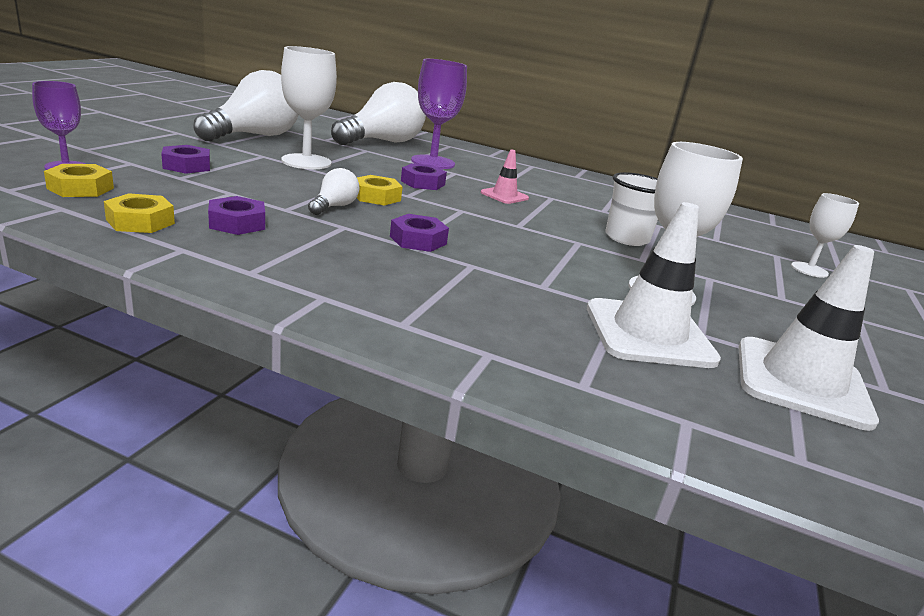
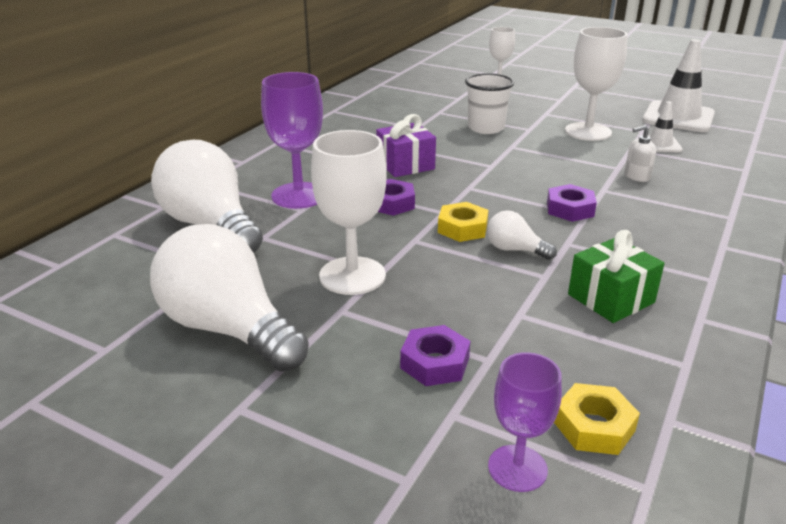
camera: 80 degrees left, 5 degrees up
(140, 221) = (659, 355): yellow nut -> none
(237, 223) = (611, 298): purple nut -> green gift
(504, 195) = (405, 165): pink traffic cone -> purple gift
(518, 291) = (636, 176): none -> white soap dispenser
(648, 334) = (659, 144): white traffic cone -> white traffic cone, size x0.53

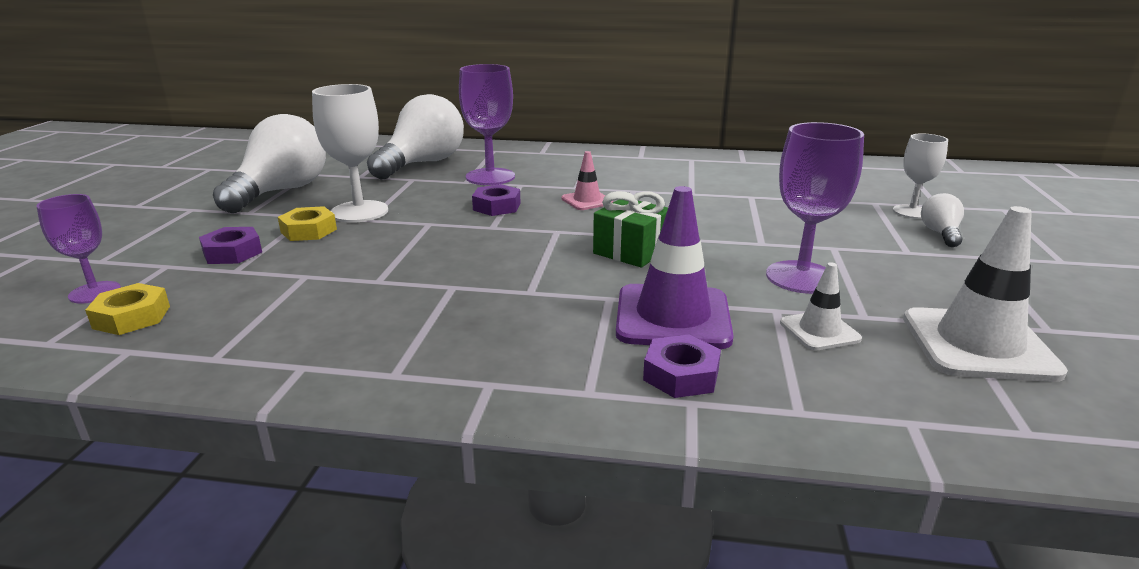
camera: 70 degrees right, 5 degrees down
(405, 165) = (587, 200): purple gift -> pink traffic cone
(462, 228) = (461, 238): yellow nut -> yellow nut (308, 231)
(486, 128) = (732, 221): white cup -> none
(515, 250) = (426, 263): white light bulb -> white light bulb (940, 233)
(570, 209) = (538, 282): purple nut -> purple nut (681, 375)
(588, 132) = (801, 277): white goblet -> purple goblet
(611, 298) = (338, 314): green gift -> green gift (631, 251)
(636, 176) = (673, 317): white soap dispenser -> purple traffic cone

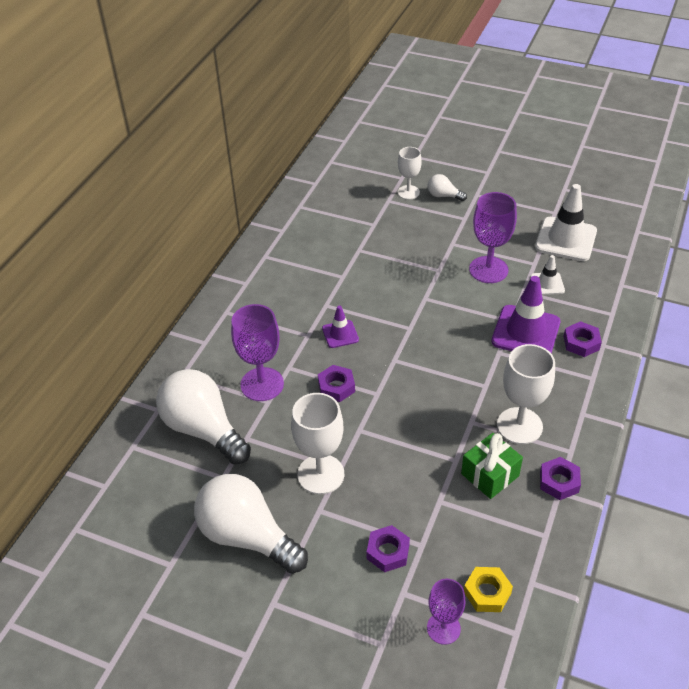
camera: 75 degrees left, 20 degrees up
(308, 231) = (354, 506): yellow nut -> none
(324, 365) = (559, 482): none -> purple nut
(449, 323) = (519, 426): none -> white goblet
(587, 200) = (340, 334): pink traffic cone -> purple traffic cone
(631, 251) = (437, 330): green gift -> green gift (490, 475)

